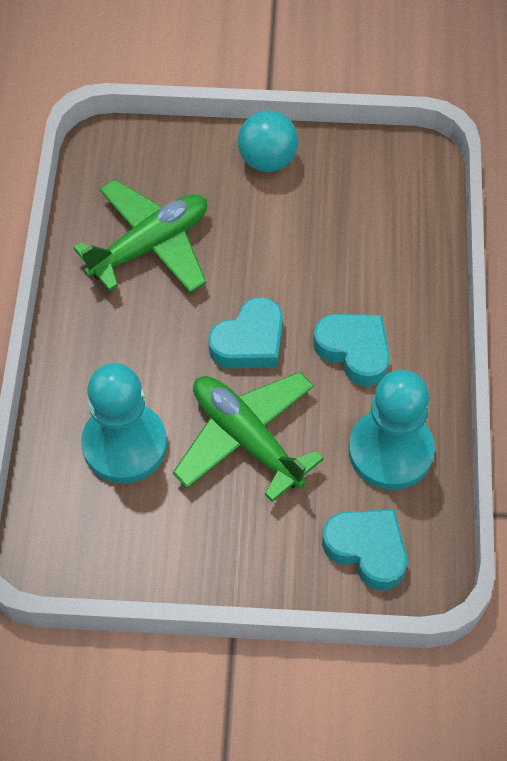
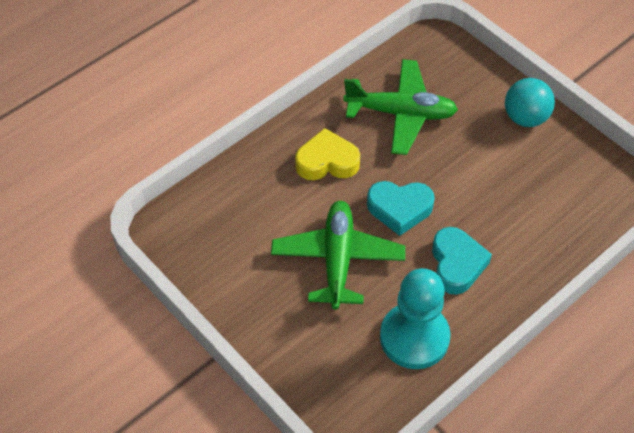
camera: 45 degrees right, 5 degrees down
(124, 444) = (268, 207): turquoise pawn -> none
(132, 351) = (327, 161): none -> yellow heart
(367, 549) = (337, 378): turquoise heart -> none

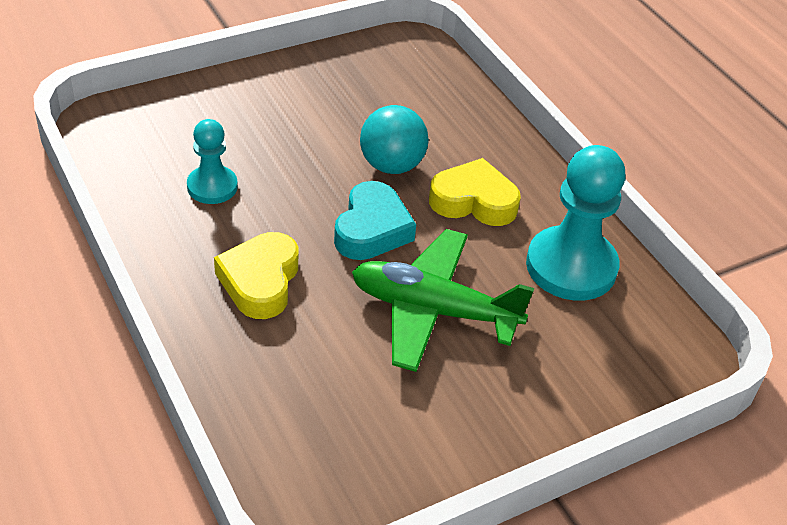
camera: 80 degrees left, 10 degrees down
(401, 113) = (212, 187): green plane -> turquoise pawn
(456, 264) = (474, 201): turquoise heart -> yellow heart
(525, 118) = (276, 85): turquoise ball -> turquoise ball (391, 165)

